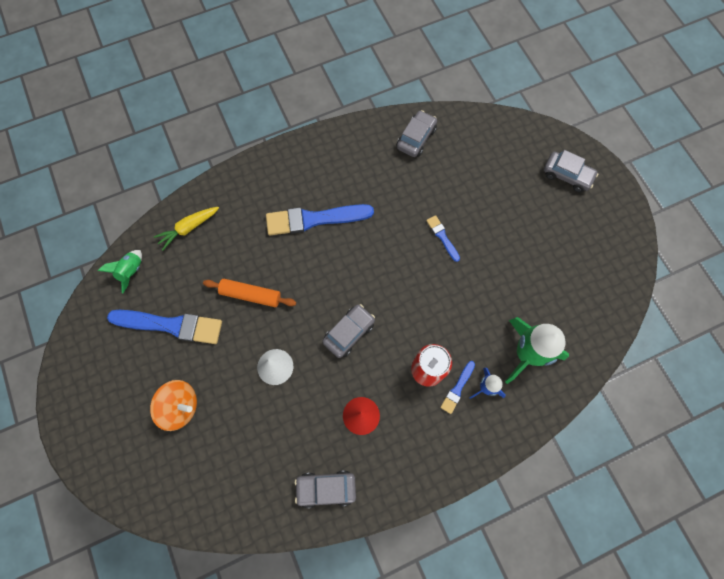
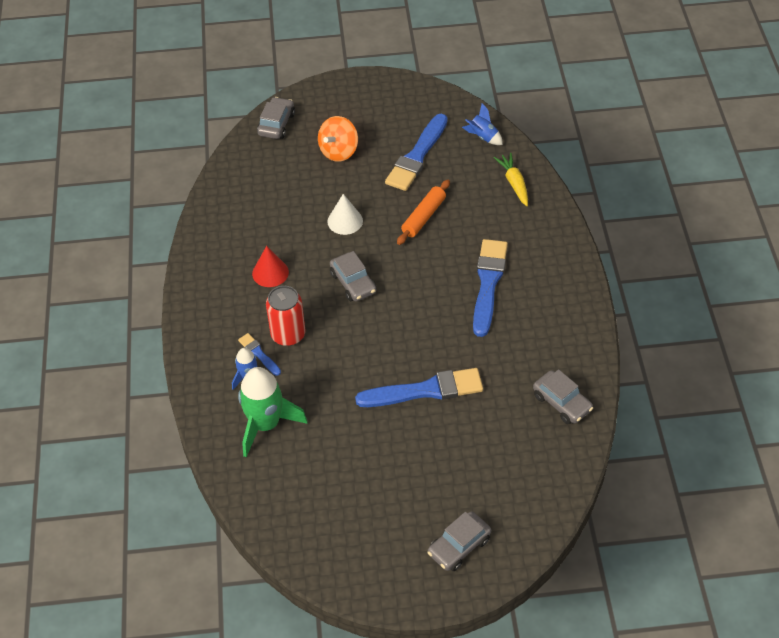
camera: 110 degrees right, 20 degrees down
(131, 271) = (483, 137): green rocket -> blue rocket
(326, 488) = (221, 233): grey car -> grey car (276, 124)
(442, 237) = (425, 390): blue brush -> blue brush, size x2.05

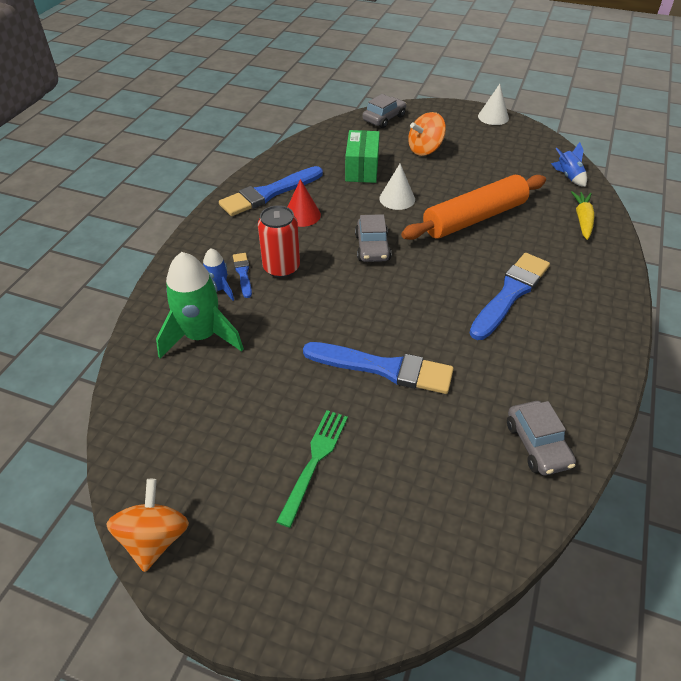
camera: 25 degrees right, 5 degrees down
(292, 197) = (362, 168): none -> green box
(343, 581) = (155, 538): none -> orange spinning top
(382, 84) = (493, 117): none -> white cone
(417, 156) = (495, 172): blue brush -> blue brush (269, 193)
(417, 482) = (314, 461): none -> green fork
(424, 217) = (474, 218): orange rolling pin -> orange rolling pin, size x1.75
(459, 546) = (316, 563): grey car -> none

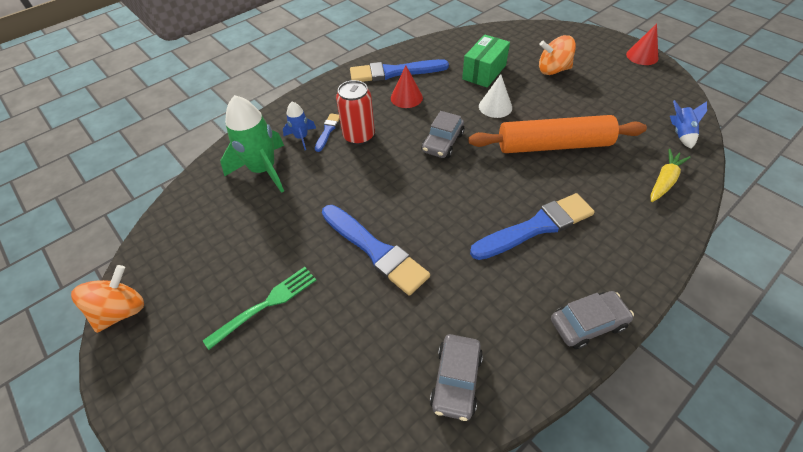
camera: 30 degrees right, 5 degrees up
(384, 118) = (535, 33): grey car -> grey car (587, 323)
(493, 117) = (642, 56): white cone -> red cone

